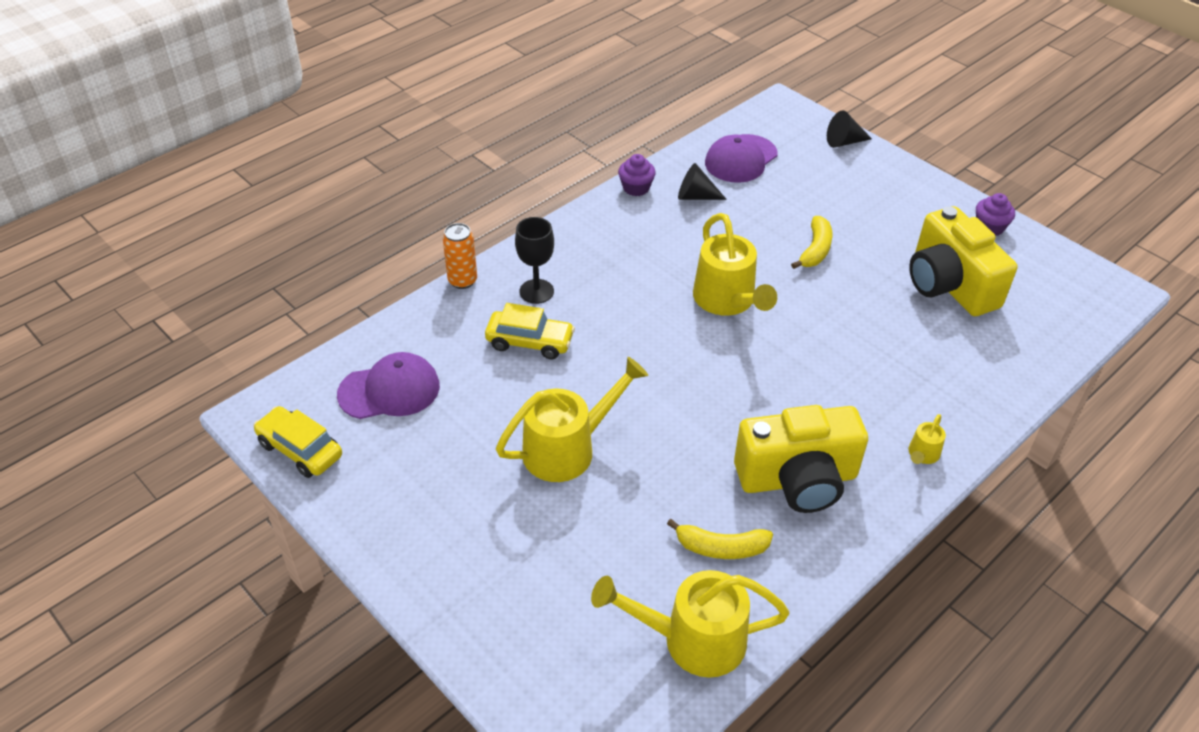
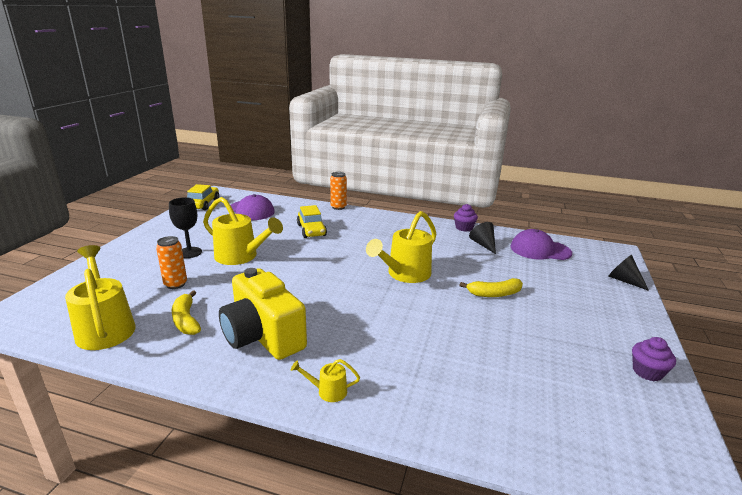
camera: 60 degrees right, 20 degrees down
(536, 291) = (350, 223): black goblet -> black goblet (189, 252)
(611, 543) = (175, 284): none -> orange can
(949, 285) = (541, 363): yellow camera -> none

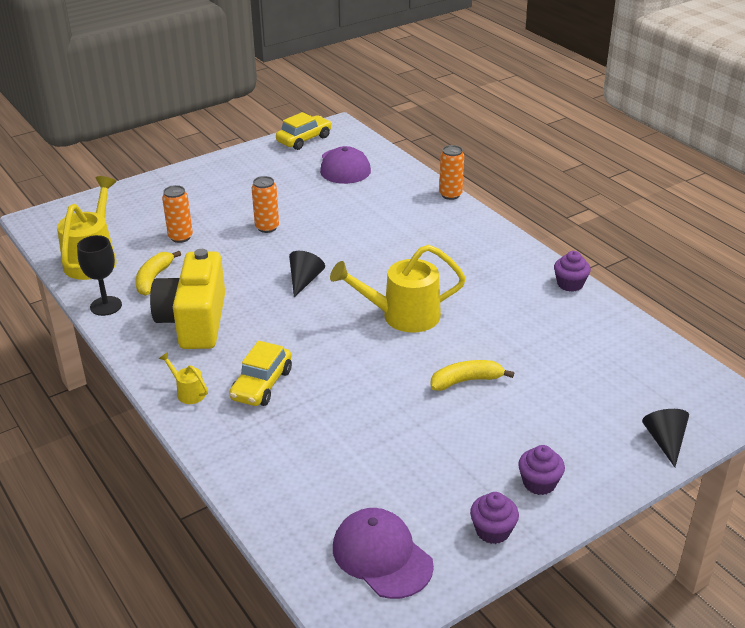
camera: 40 degrees right, 10 degrees up
(189, 252) = (226, 204): black goblet -> black goblet (106, 306)
(241, 257) = (267, 227): yellow watering can -> orange can
(311, 230) = (376, 219): yellow car -> yellow car (262, 385)
(483, 244) = (556, 317): black cone -> black cone (304, 280)
(494, 294) = (466, 381): yellow banana -> yellow banana turned 135 degrees clockwise
(540, 250) = (623, 355): purple cap -> purple cap (382, 556)
(617, 330) = (539, 483): none -> purple cupcake

